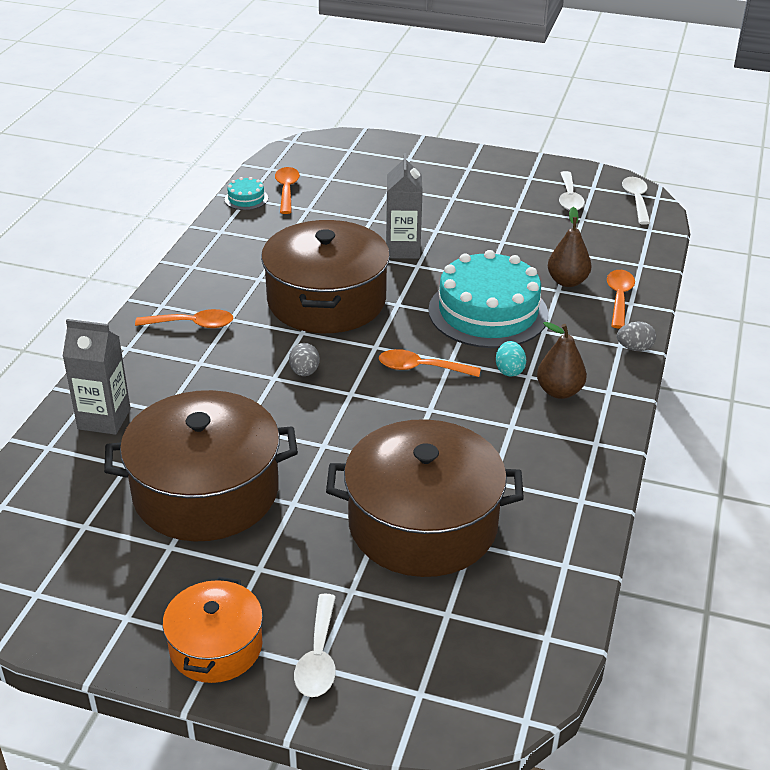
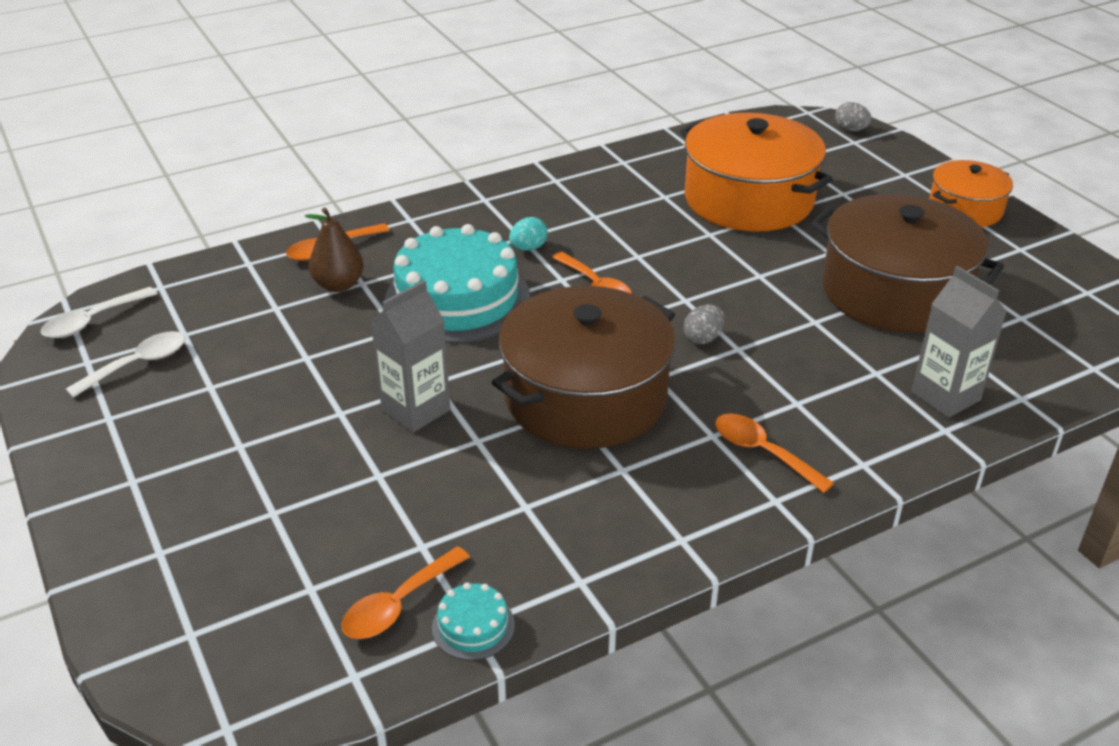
camera: 135 degrees left, 0 degrees up
(318, 657) = (900, 177): white spoon -> none
(423, 523) = (748, 199): brown pot -> orange pot
(559, 391) = (519, 217): brown pear -> none
(634, 348) = (405, 212): grey egg -> grey egg (850, 130)

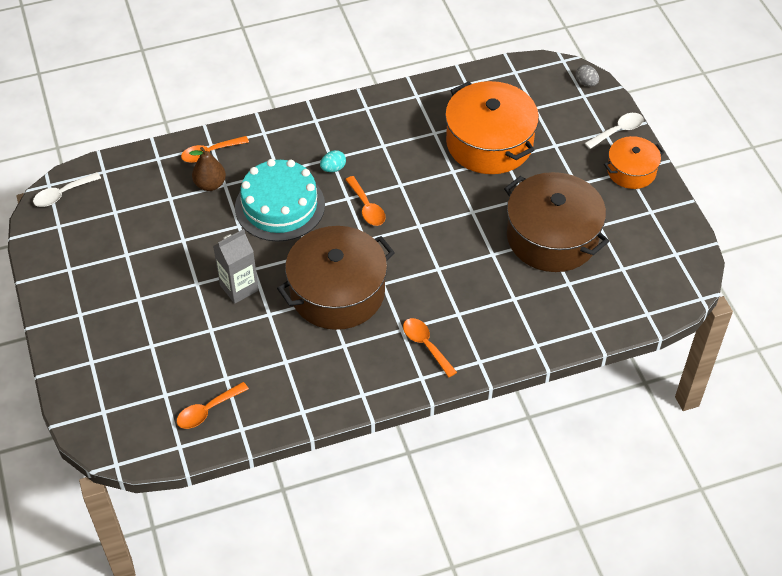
camera: 10 degrees right, 15 degrees up
(138, 364) = (87, 232): white spoon -> white spoon (618, 131)
(473, 626) = (242, 429): turquoise cake -> none
(703, 338) = (419, 258): grey egg -> none
(945, 396) = (547, 322): grey carton -> none

